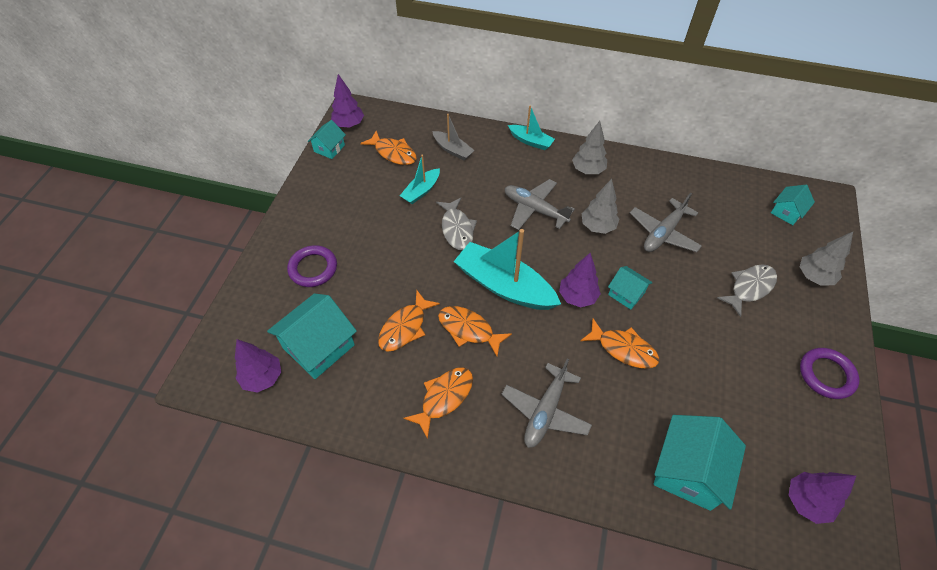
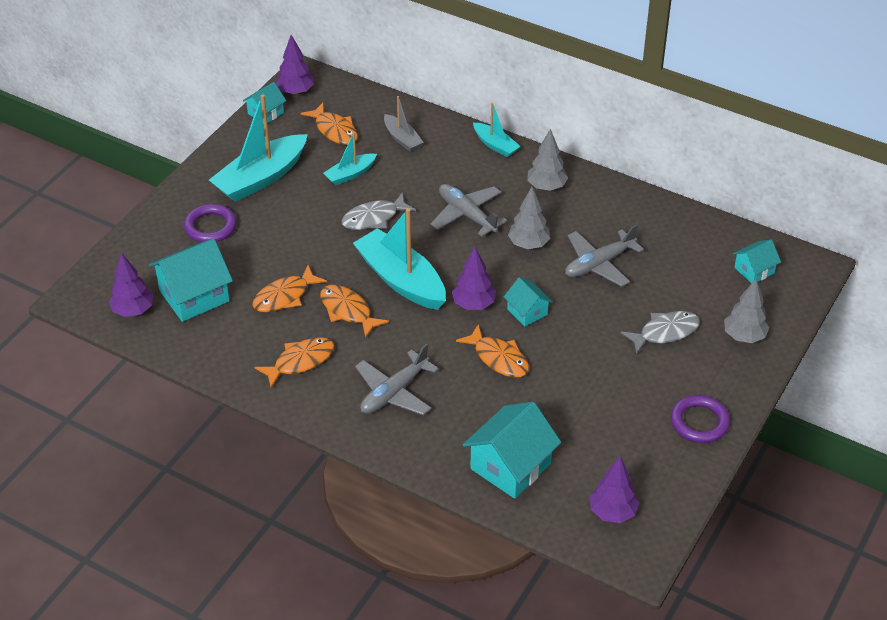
camera: 15 degrees right, 10 degrees down
(344, 210) = (261, 178): none -> turquoise boat
(457, 229) = (374, 218): grey fish -> grey fish turned 60 degrees clockwise

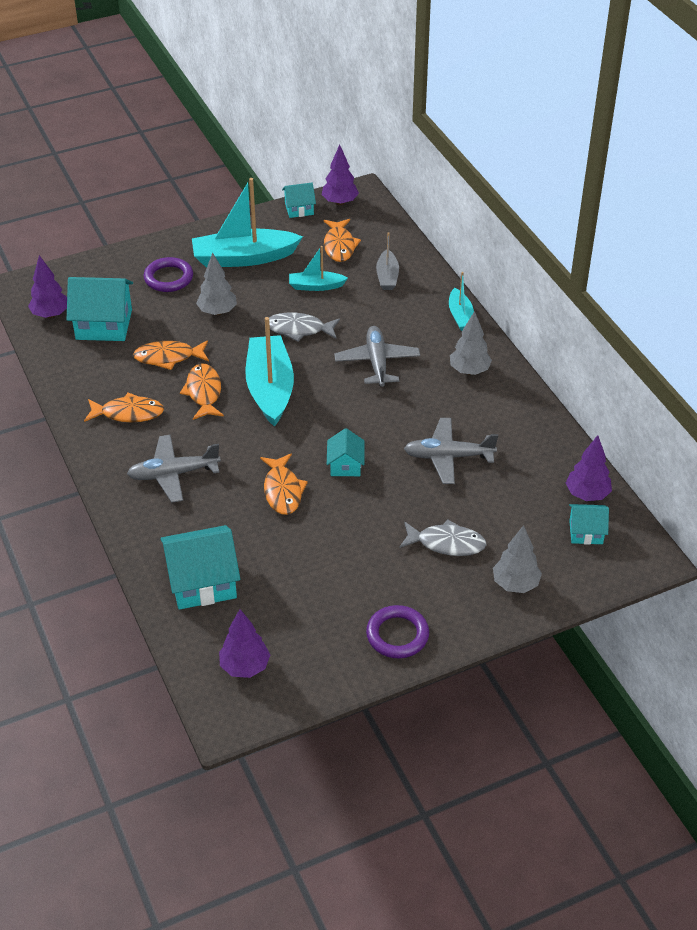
camera: 35 degrees right, 0 degrees up
(473, 304) = (307, 437): purple tree -> purple tree (587, 494)
(528, 244) = (404, 411): grey tree -> grey tree (217, 312)

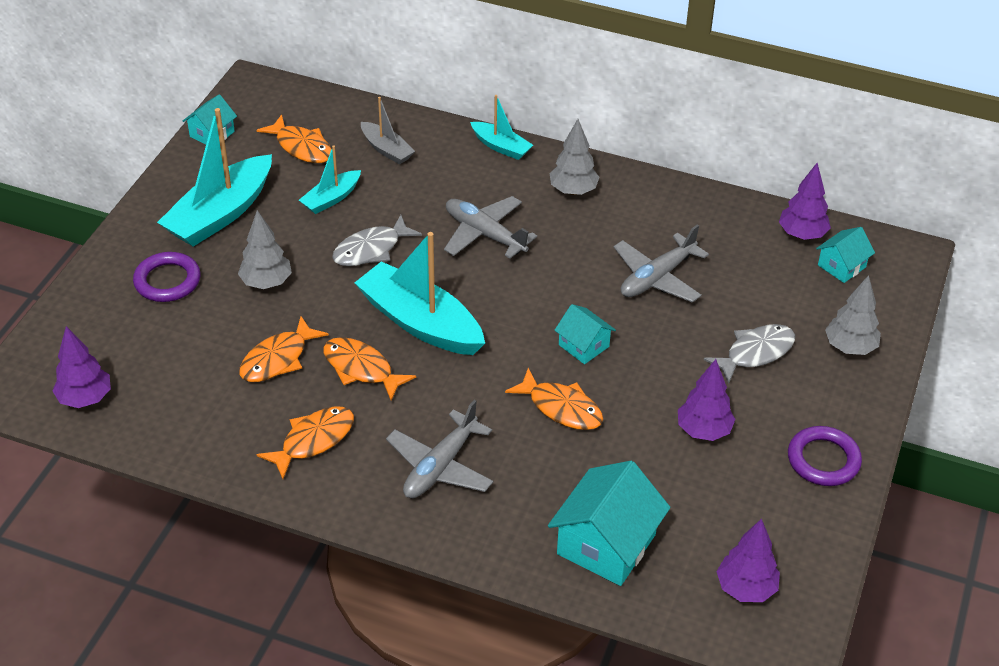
camera: 45 degrees left, 0 degrees up
(104, 324) = (161, 371): turquoise house -> none
(340, 202) = (245, 105): purple tree -> purple tree (703, 430)

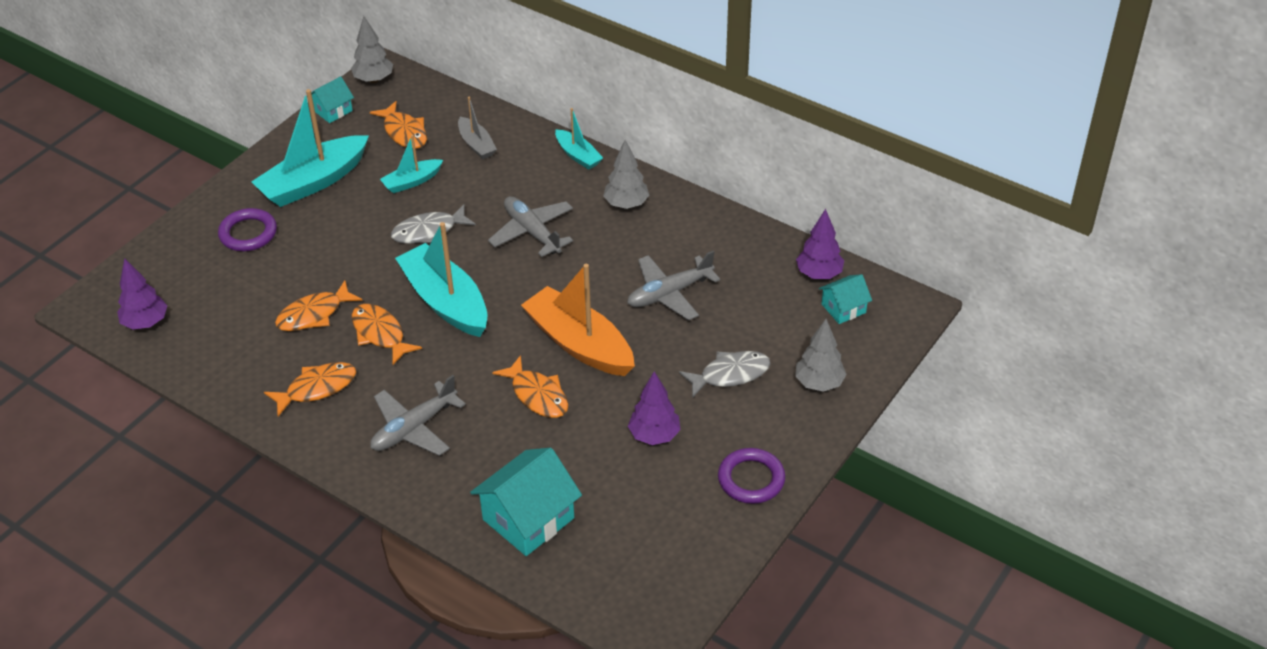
camera: 15 degrees right, 0 degrees up
(266, 283) = (329, 247): grey tree -> grey tree (374, 79)
(583, 345) = (579, 344): turquoise house -> orange boat
(745, 588) = (634, 578): purple tree -> none

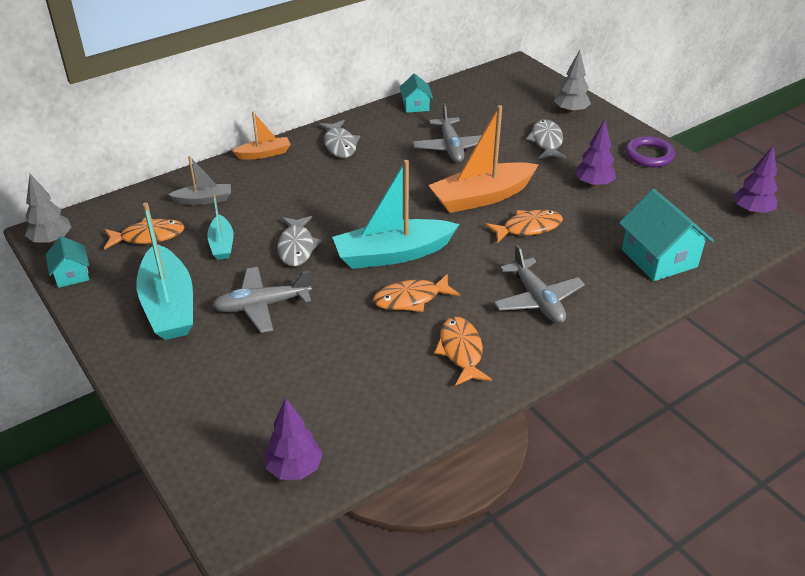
camera: 70 degrees left, 5 degrees down
(248, 233) = (209, 364): purple ring -> none
(314, 314) = (360, 336): orange fish -> none
(532, 232) = (339, 193): grey plane -> grey plane (262, 306)
(578, 155) = (264, 154): turquoise boat -> orange boat
(626, 204) = (340, 144): grey tree -> grey fish
(819, 274) = (468, 88): purple tree -> purple tree (751, 211)
(843, 308) = (505, 87): turquoise house -> turquoise house (415, 105)

